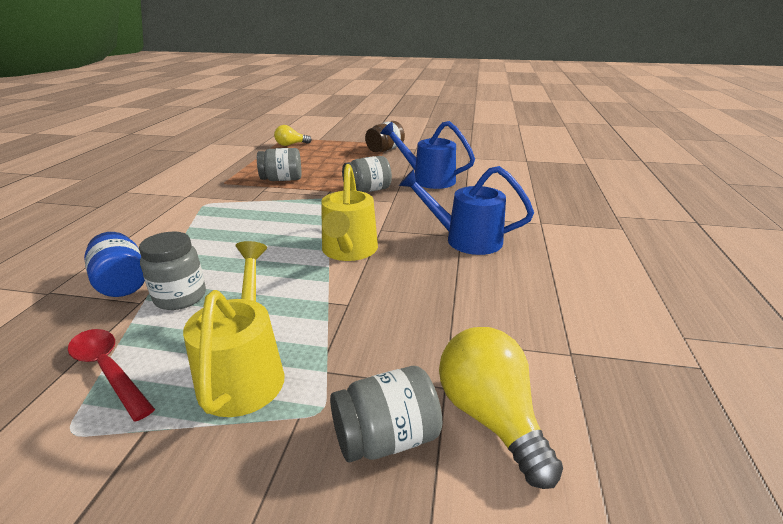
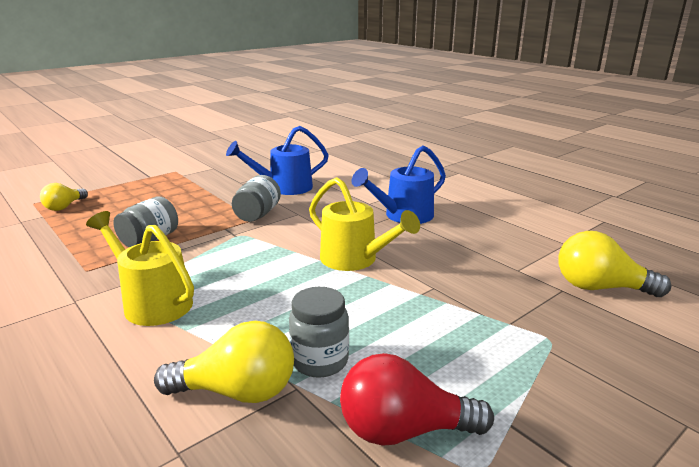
camera: 50 degrees left, 5 degrees down
(108, 370) = (403, 430): red spoon -> red light bulb
(122, 283) = (237, 391): blue jar -> yellow light bulb
(245, 371) = (476, 357): yellow watering can -> yellow watering can (151, 302)
(385, 150) = (187, 178): brown jar -> none
(386, 438) = (593, 326): grey jar -> none

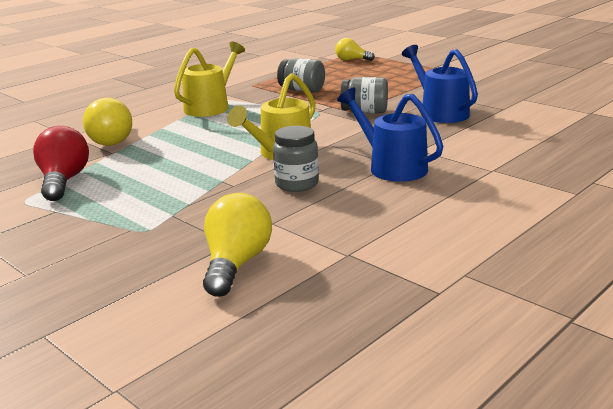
camera: 85 degrees right, 0 degrees up
(320, 361) = (136, 155): grey jar -> grey jar (297, 184)

